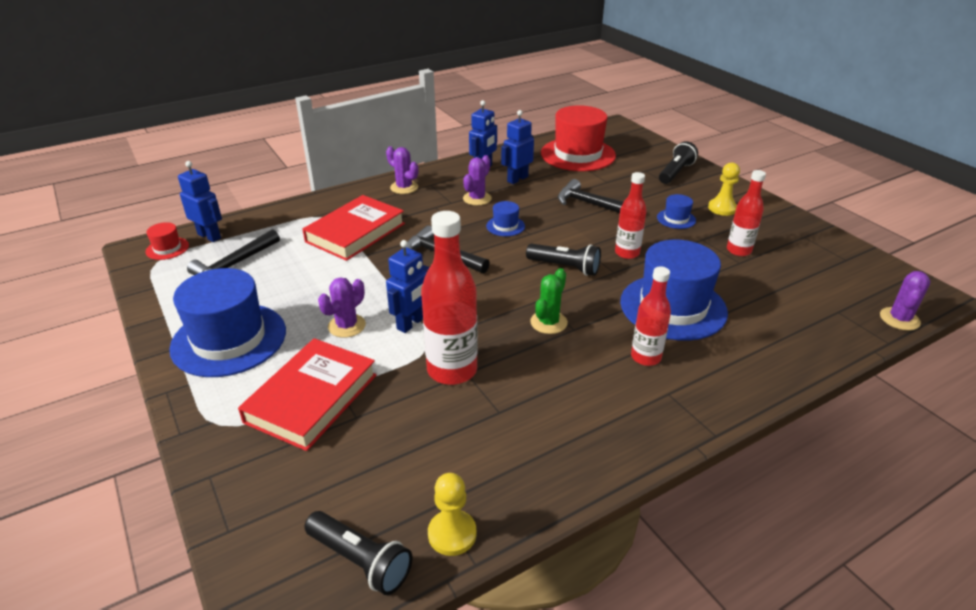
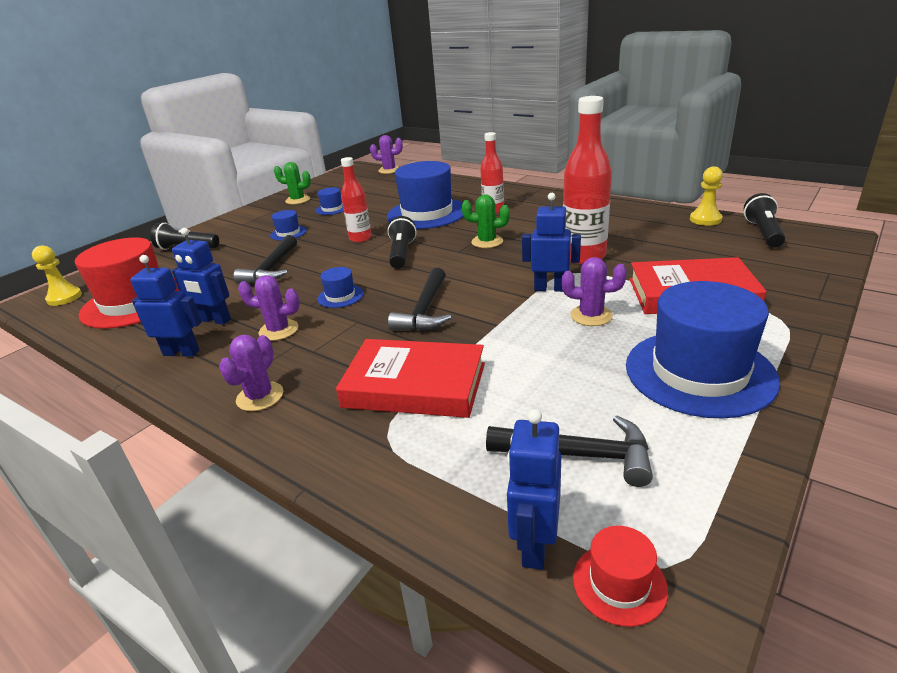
camera: 110 degrees left, 5 degrees down
(722, 208) = (261, 222): yellow pawn -> yellow pawn (64, 298)
(738, 250) = (332, 209): red bottle -> blue hat
(788, 234) = (298, 200): none -> green cactus

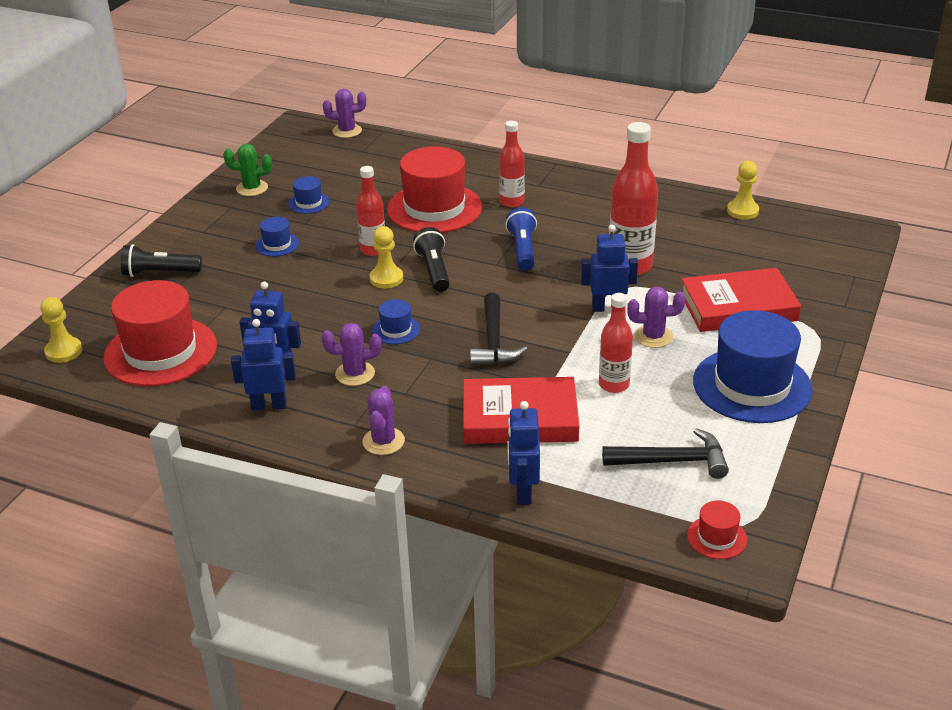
camera: 15 degrees left, 5 degrees up
(272, 269) = (293, 298): black hammer -> none
(358, 258) = (386, 278): none -> yellow pawn
(427, 213) = (434, 208): blue hat -> red hat
(487, 242) = (522, 250): green cactus -> blue flashlight
(533, 359) = (614, 385): none -> red bottle
(534, 545) = (657, 523): blue robot -> blue robot (523, 492)
(763, 233) = (798, 228): black flashlight -> none

